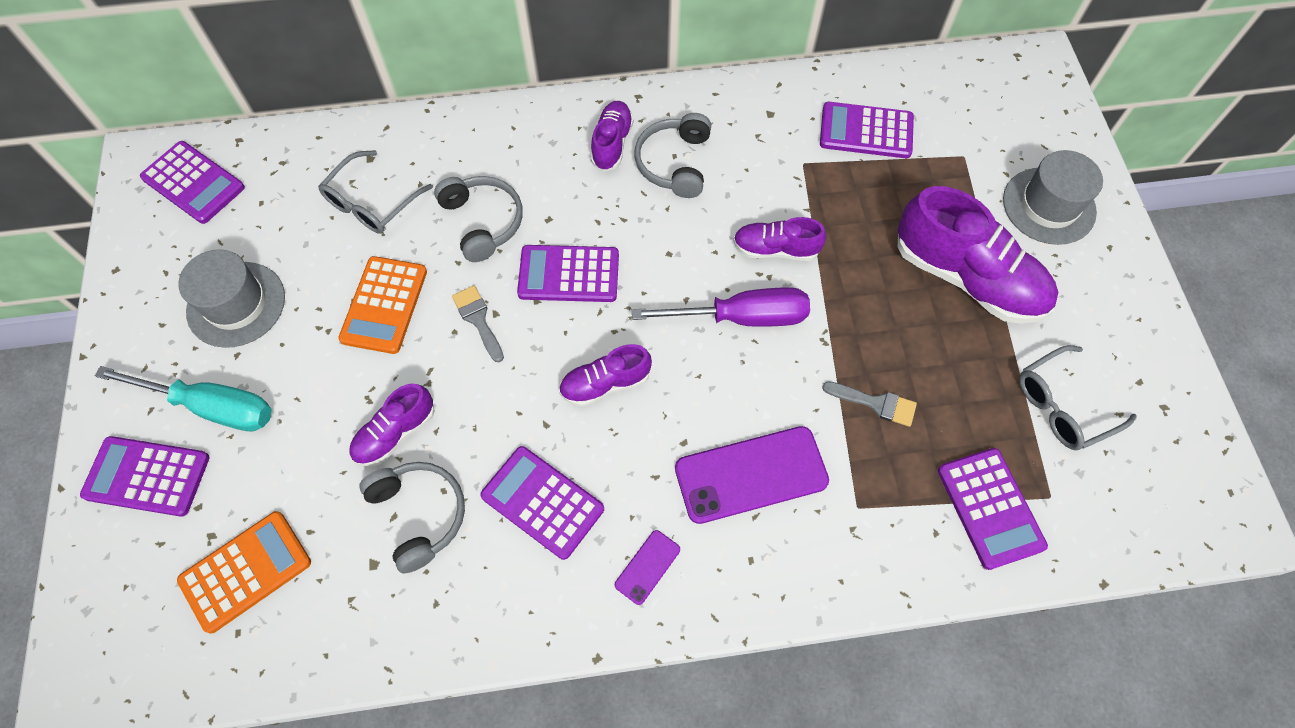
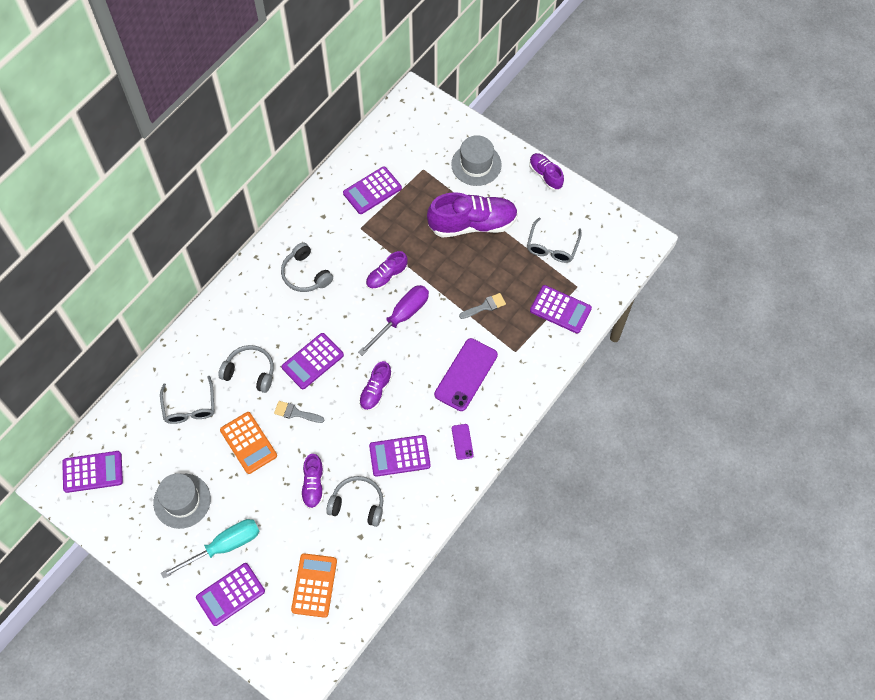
camera: 45 degrees left, 0 degrees up
(612, 143) = (268, 288): purple shoe -> purple shoe (545, 175)

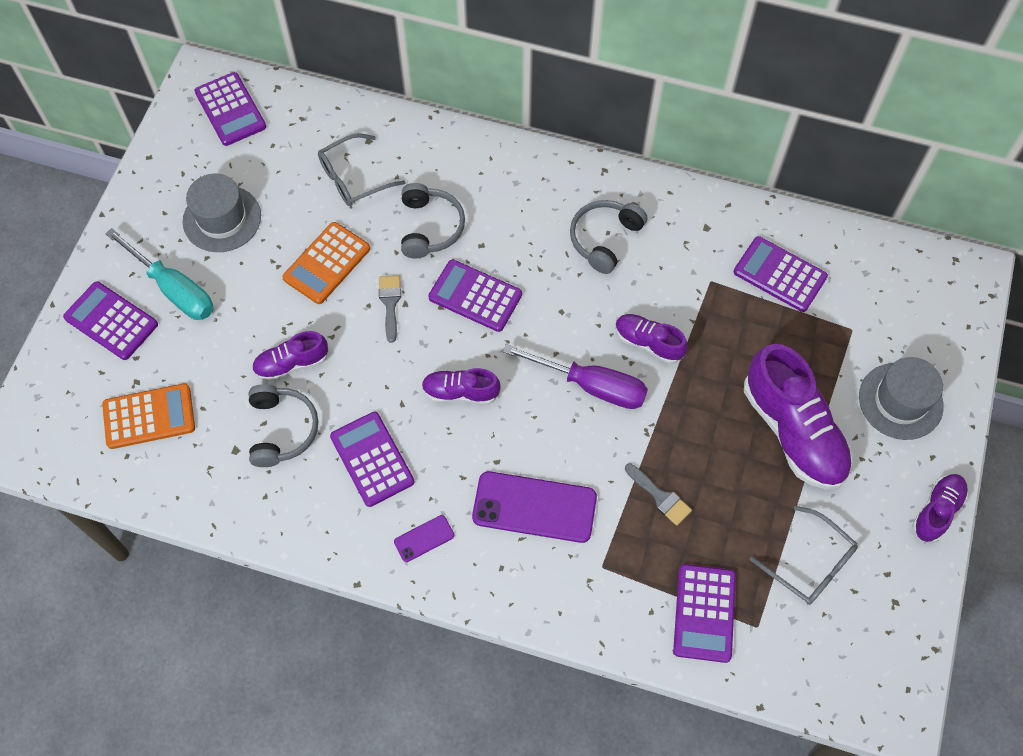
camera: 70 degrees right, 0 degrees up
(552, 247) = (810, 564): grey glasses -> grey glasses turned 135 degrees counterclockwise

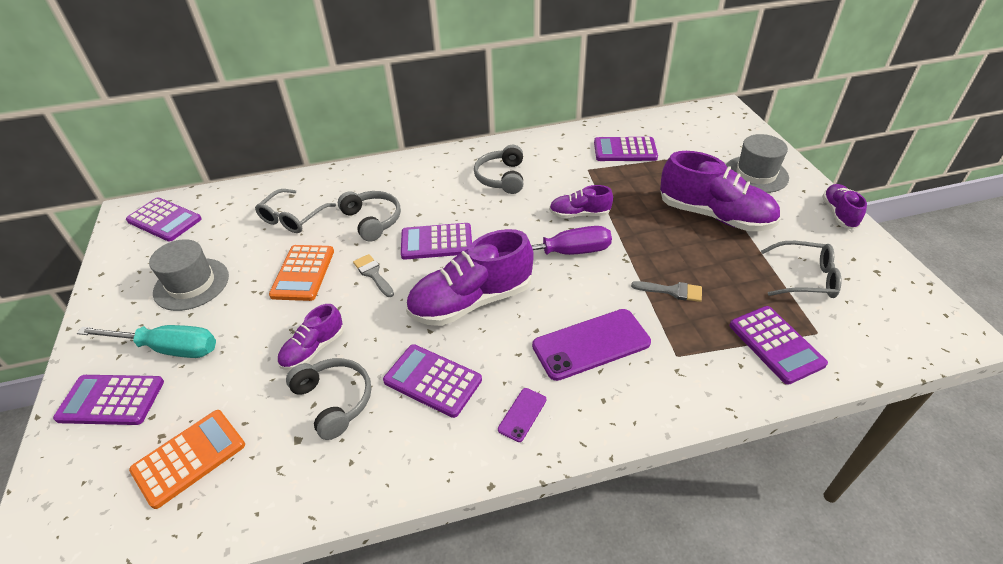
camera: 30 degrees left, 20 degrees down
(460, 392) = (471, 301): purple shoe -> purple shoe, size x1.88

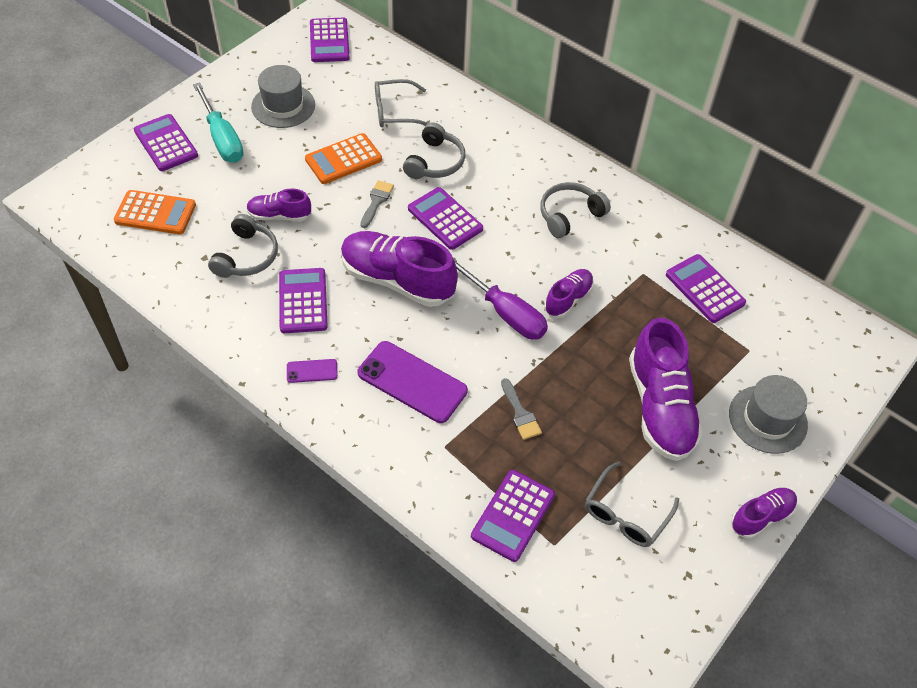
camera: 50 degrees right, 10 degrees up
(579, 214) = (568, 299): purple shoe -> purple shoe turned 75 degrees clockwise
(805, 278) = (625, 514): grey glasses -> grey glasses turned 60 degrees clockwise

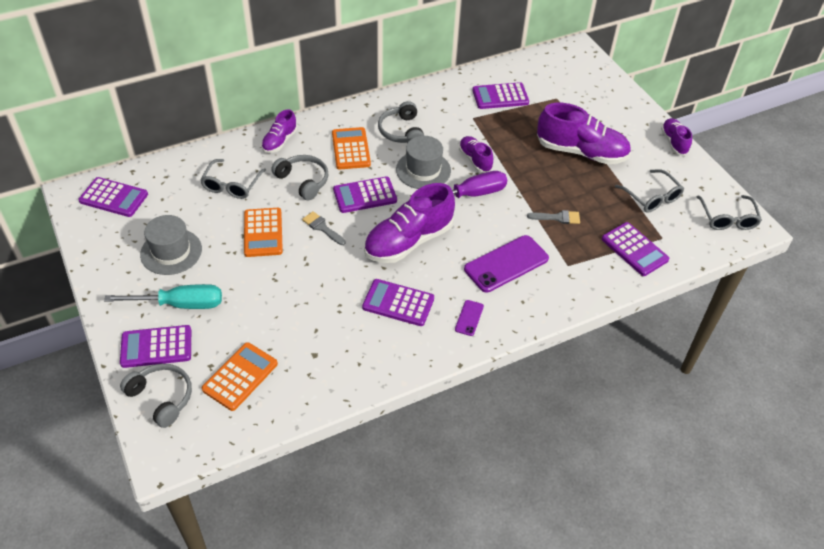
camera: 65 degrees left, 5 degrees down
(247, 256) = (330, 325): grey headphones -> grey headphones (162, 397)
(279, 215) = (298, 291): purple shoe -> purple shoe (279, 141)
(510, 182) = (351, 149): none -> orange calculator
(643, 624) = (727, 219): none -> grey glasses
(767, 419) = (609, 112): grey hat -> grey hat (423, 170)

